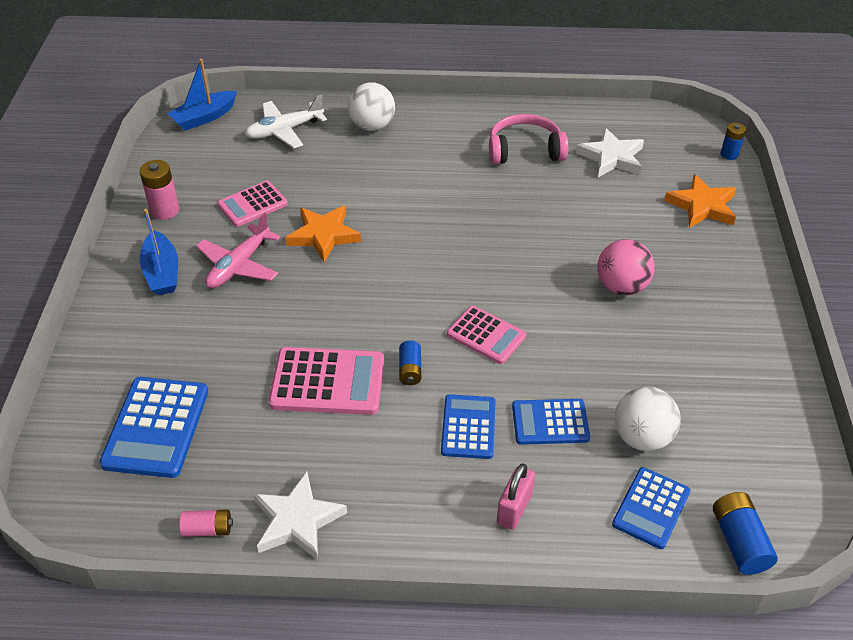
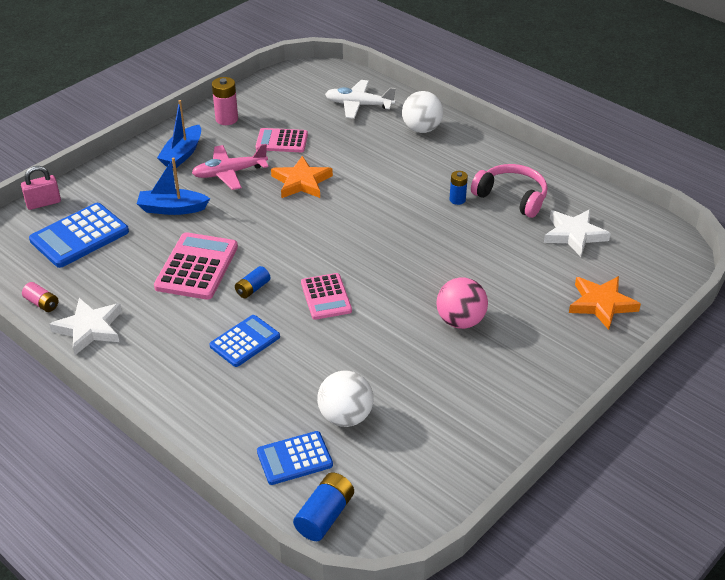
camera: 40 degrees right, 5 degrees down
(204, 117) = (318, 73): blue boat -> blue boat (172, 209)
(327, 382) = (197, 267): pink calculator -> pink calculator turned 120 degrees counterclockwise
(514, 508) = (212, 402): pink padlock -> pink padlock (43, 203)
(550, 422) = (298, 370): blue calculator -> none
(729, 154) = (679, 281): blue battery -> blue battery (457, 199)

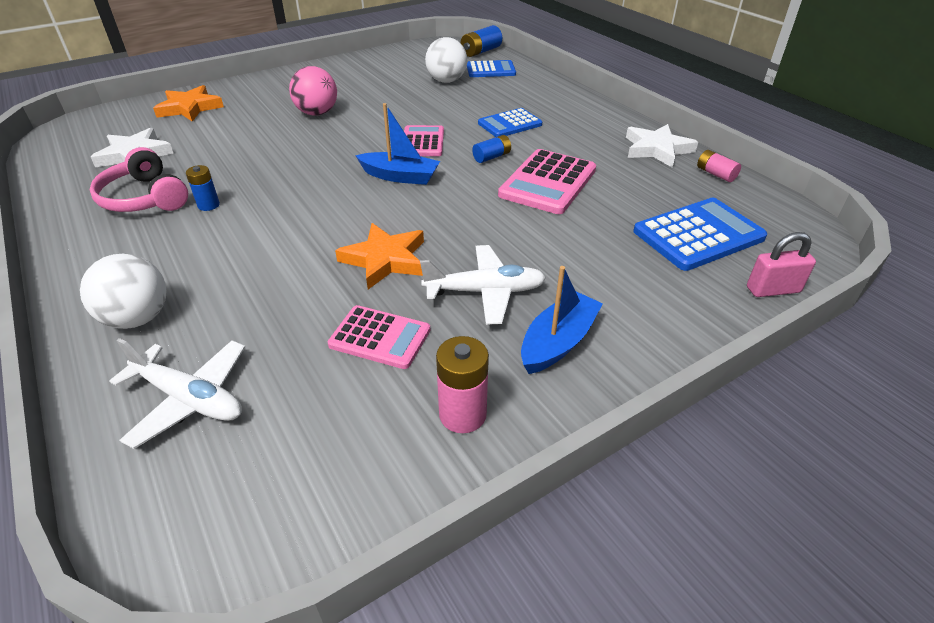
camera: 165 degrees left, 0 degrees up
(172, 209) = (576, 251): blue boat -> blue boat (400, 176)
(229, 173) = (485, 291): pink plane -> white plane

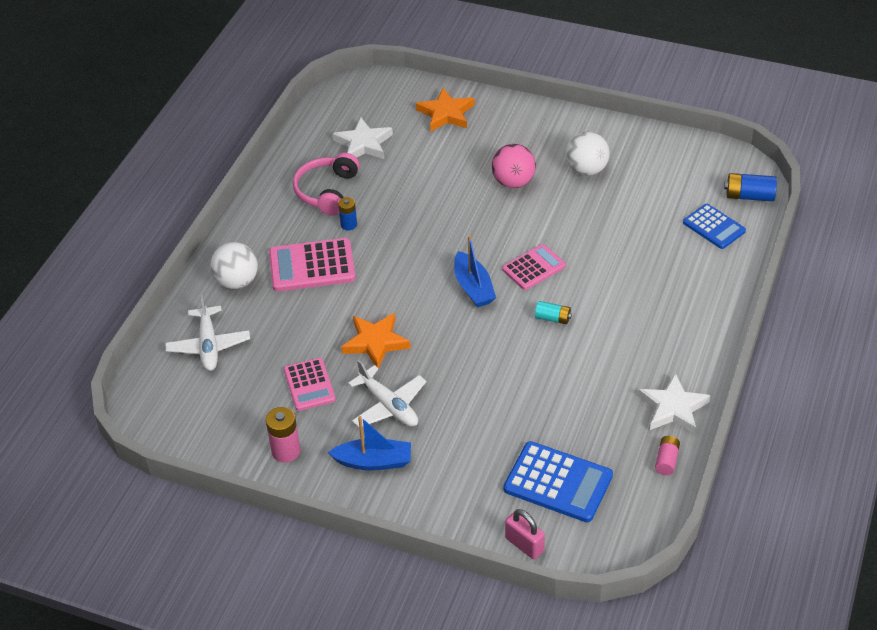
camera: 55 degrees right, 5 degrees up
(446, 81) = (656, 214): white ball -> white ball (586, 170)
(492, 157) = (552, 318): blue battery -> turquoise battery
(509, 124) = (619, 298): blue calculator -> none
(548, 182) = (547, 369): pink calculator -> pink calculator (312, 266)

